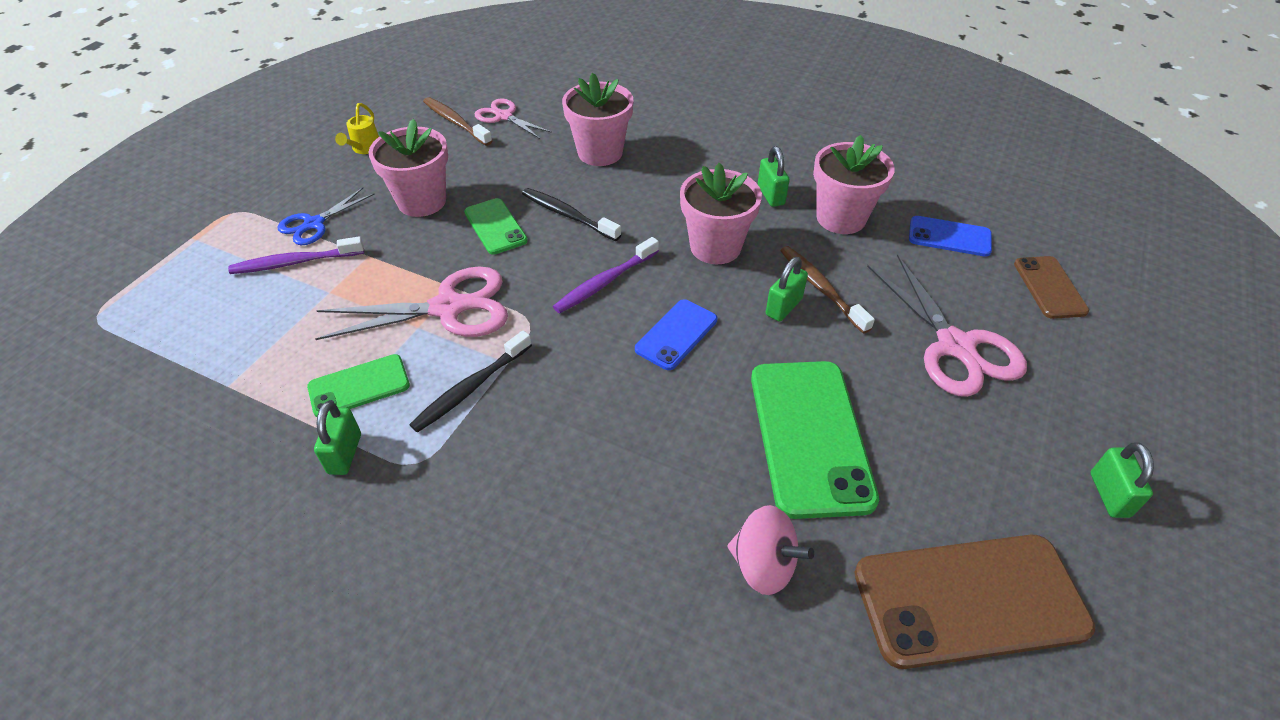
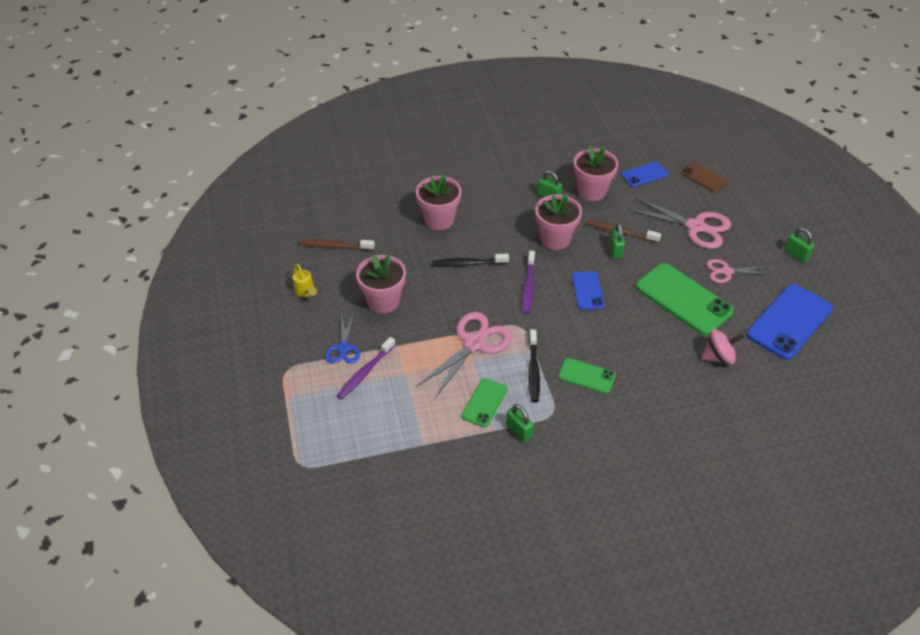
camera: 40 degrees left, 0 degrees up
(495, 226) = (440, 291): green phone -> green phone (586, 376)
(504, 116) = (358, 227): pink scissors -> pink scissors (726, 272)
(969, 600) = (789, 322): brown phone -> blue phone

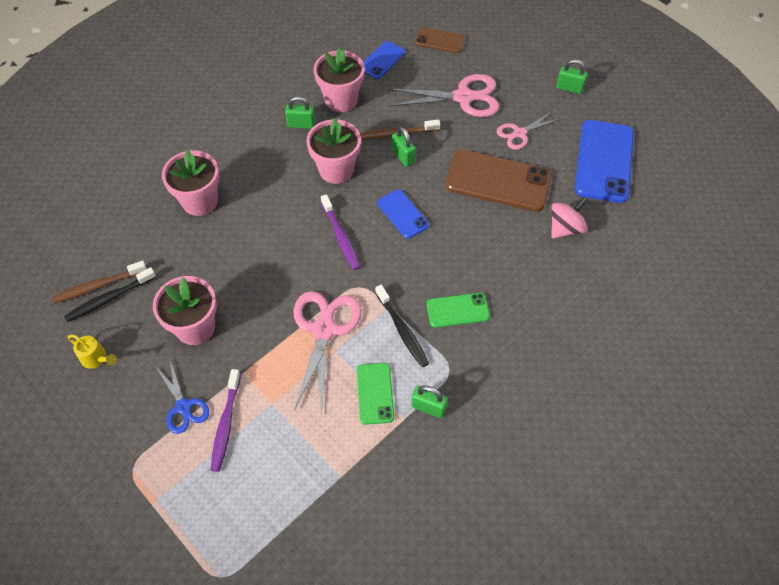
camera: 30 degrees left, 10 degrees up
(468, 264) = (262, 239): black toothbrush -> black toothbrush (109, 299)
(683, 299) = (498, 181): green phone -> brown phone

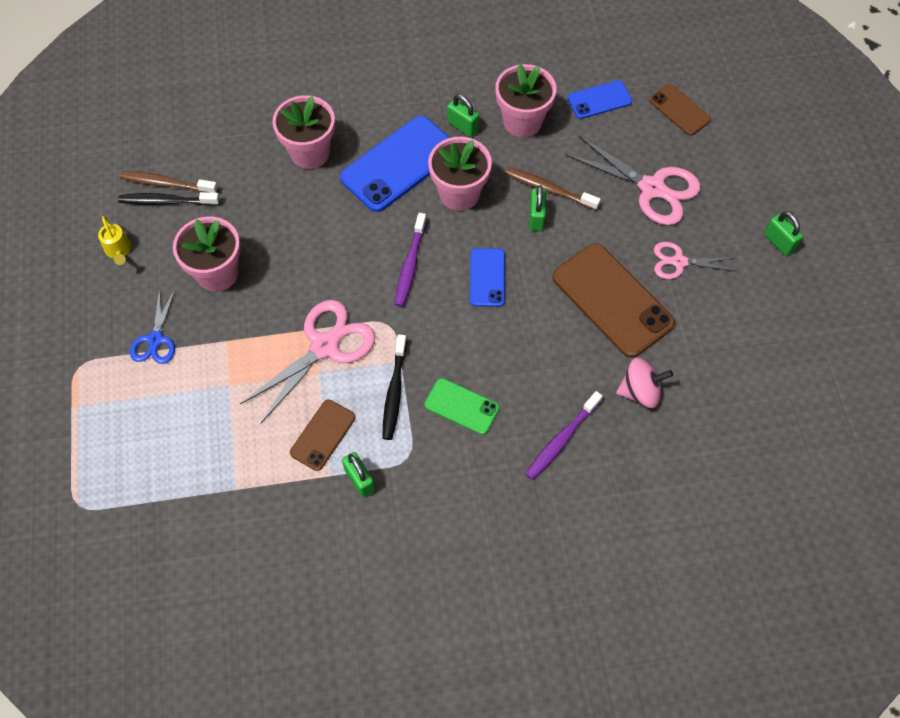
camera: 35 degrees right, 5 degrees up
(226, 424) = (178, 378): purple toothbrush -> purple toothbrush (562, 440)
(375, 393) = (323, 435): green phone -> brown phone
(604, 161) = (746, 346): blue phone -> blue phone (399, 164)

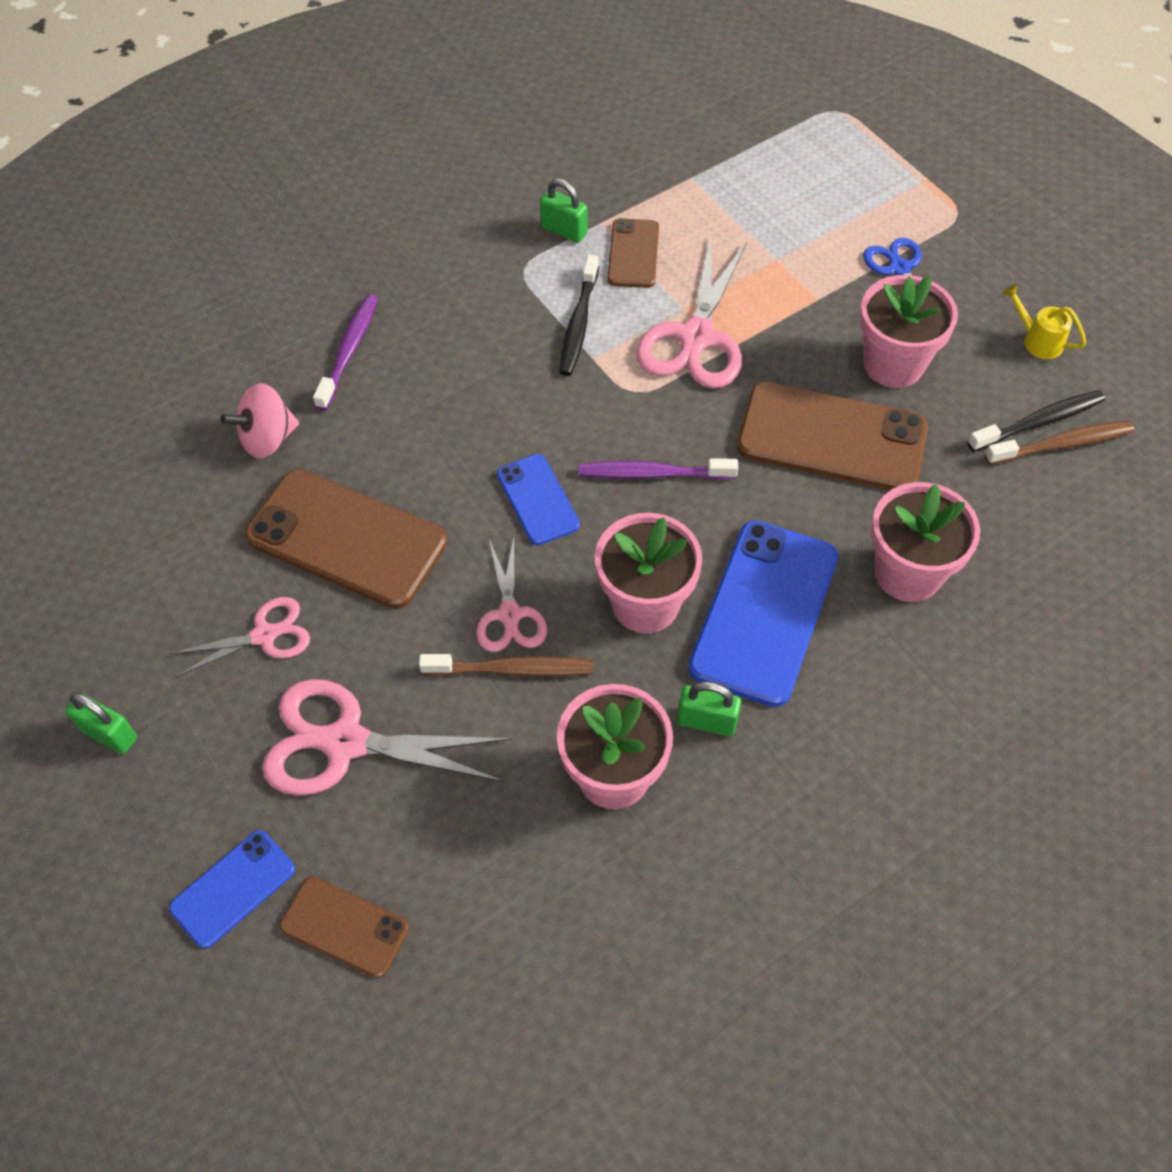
camera: 155 degrees right, 5 degrees down
(291, 242) = (831, 438): none -> brown phone
(394, 392) = (579, 323): black toothbrush -> black toothbrush turned 150 degrees counterclockwise
(410, 265) = (653, 474): purple toothbrush -> purple toothbrush turned 75 degrees counterclockwise
(461, 406) = (489, 339): green phone -> none
(536, 217) = (510, 615): green padlock -> pink scissors
(599, 100) = (499, 882): blue phone -> blue phone (233, 888)

